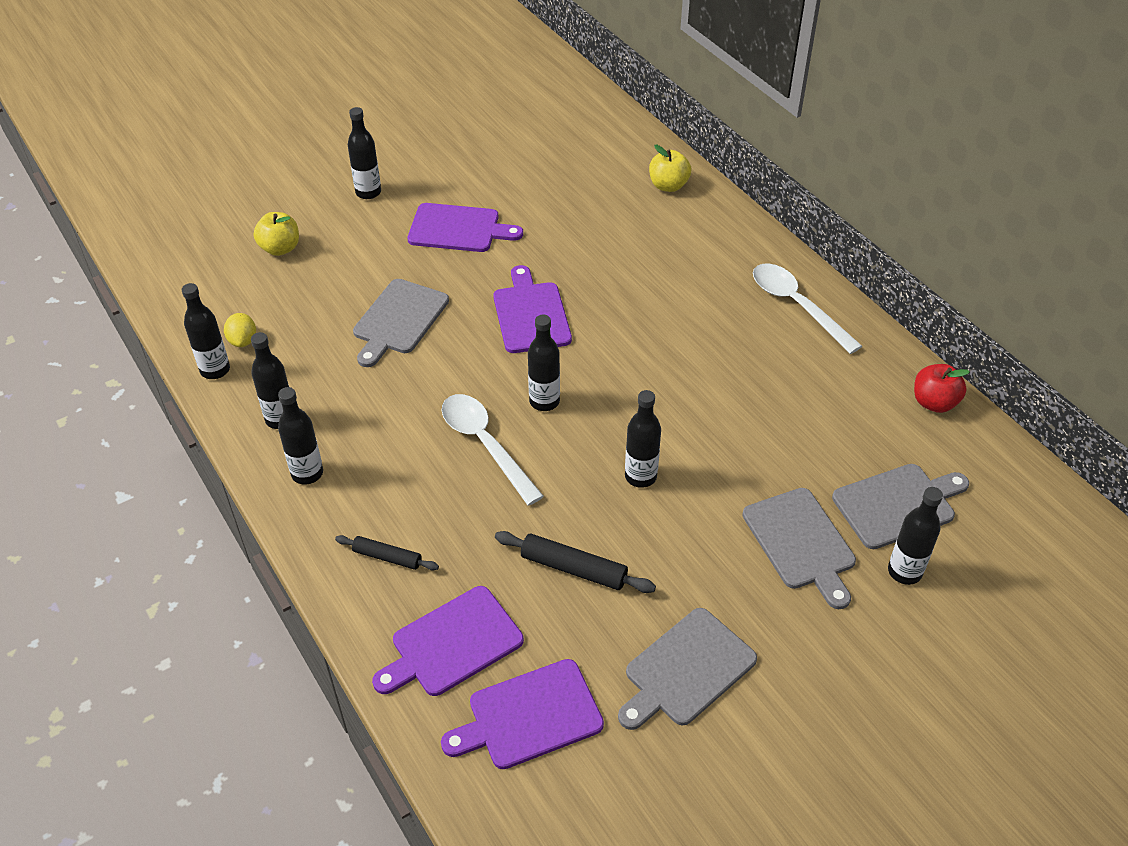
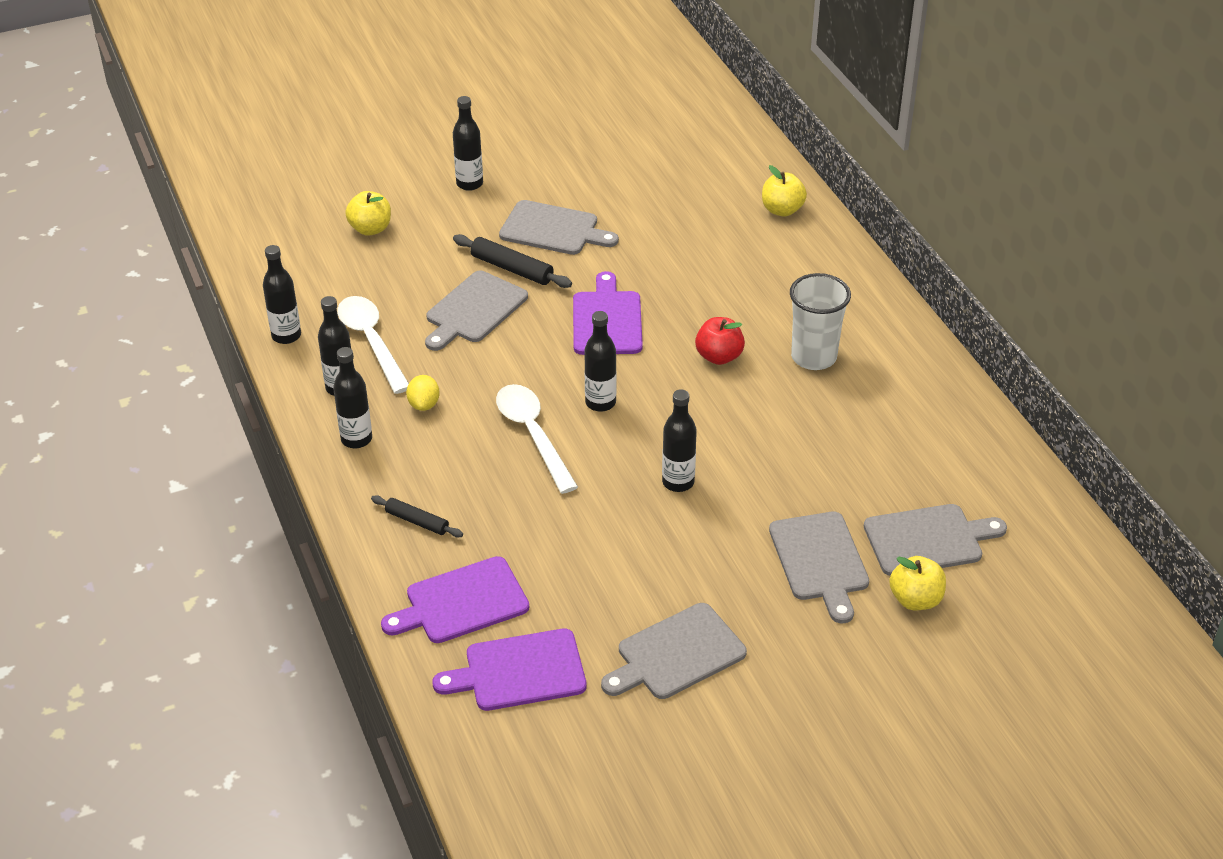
camera: 10 degrees right, 5 degrees down
(243, 341) = (318, 312): yellow lemon -> yellow lemon (424, 404)
(458, 229) = (553, 229): purple cutting board -> grey cutting board
(573, 569) = (591, 554): black rolling pin -> black rolling pin (512, 269)
(736, 328) = (813, 357): none -> white cup
(797, 306) = (883, 343): white spoon -> white spoon (372, 342)
(904, 572) = (915, 599): black bottle -> yellow apple
(934, 402) = (997, 451): red apple -> red apple (719, 356)

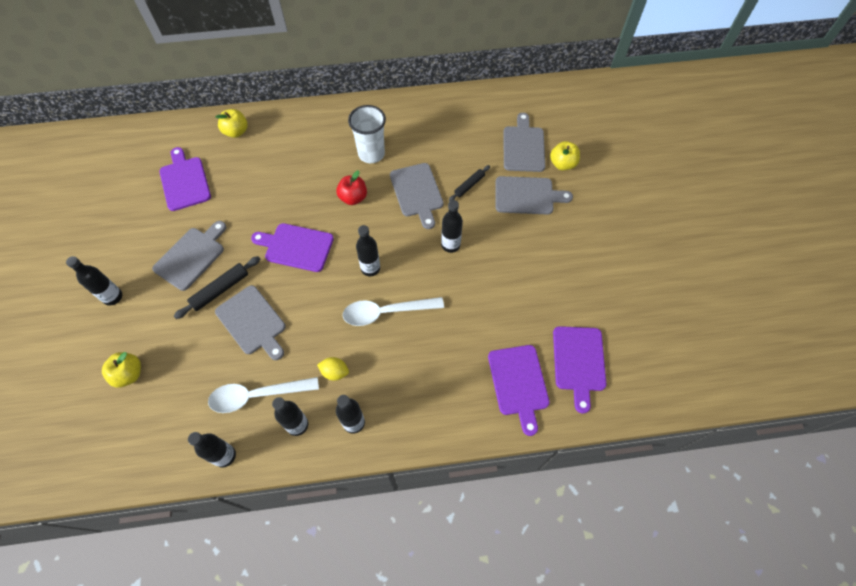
camera: 75 degrees left, 20 degrees up
(417, 521) = (443, 397): black rolling pin -> black rolling pin (469, 185)
(670, 188) = (184, 181): none -> purple cutting board
(676, 654) = (579, 279): grey cutting board -> grey cutting board (417, 192)

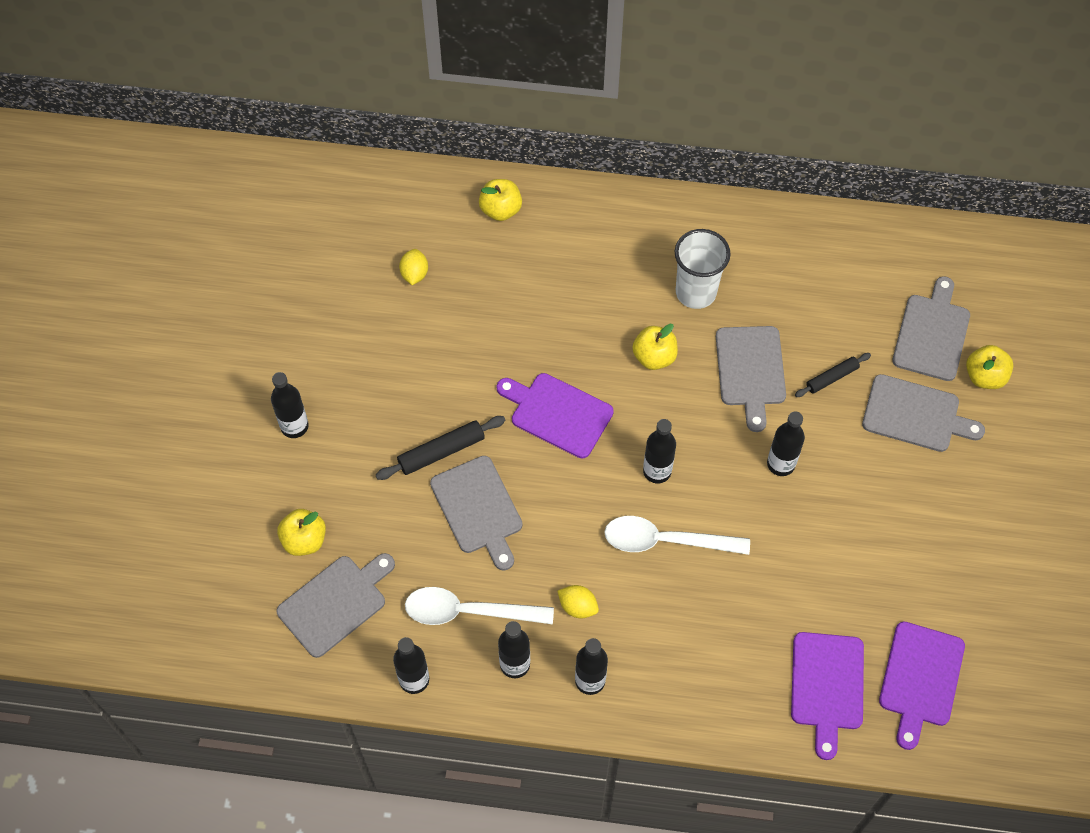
camera: 15 degrees right, 0 degrees up
(184, 181) = (414, 274): purple cutting board -> yellow lemon
(191, 256) = (409, 392): grey cutting board -> grey cutting board (335, 603)
(353, 198) = (654, 357): red apple -> yellow apple

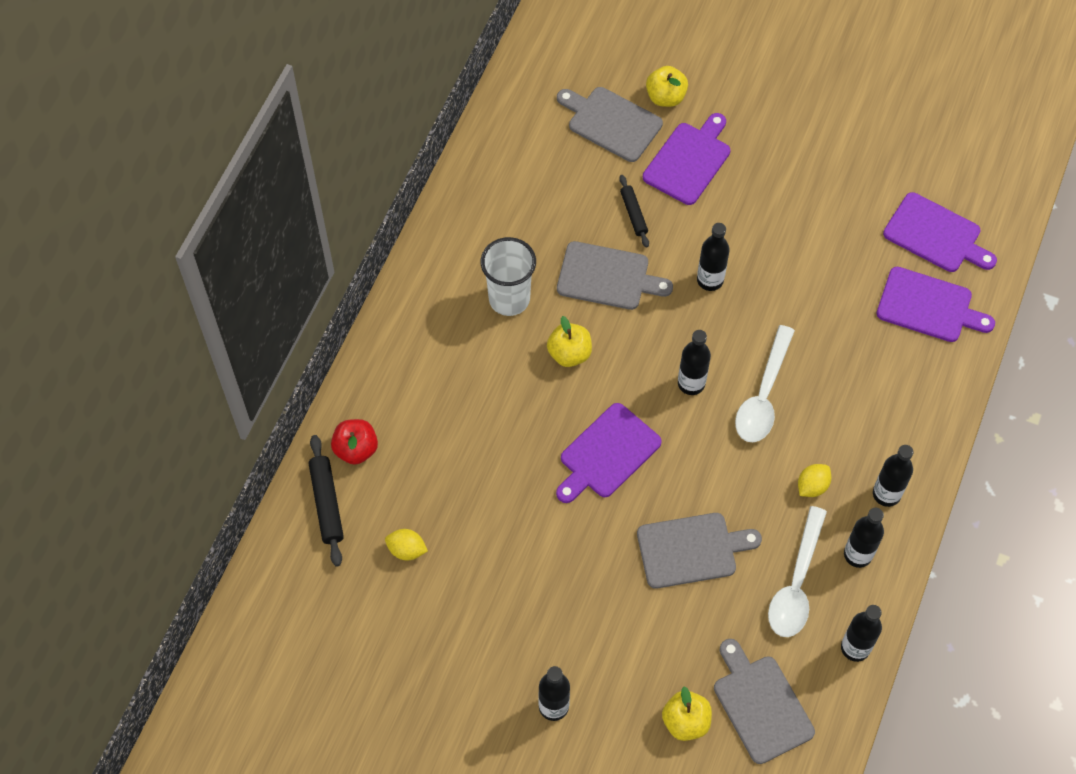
camera: 75 degrees left, 0 degrees up
(441, 452) = (621, 570): black rolling pin -> black rolling pin (327, 503)
(500, 210) = (356, 449): yellow apple -> red apple
(915, 415) = (689, 161): grey cutting board -> purple cutting board

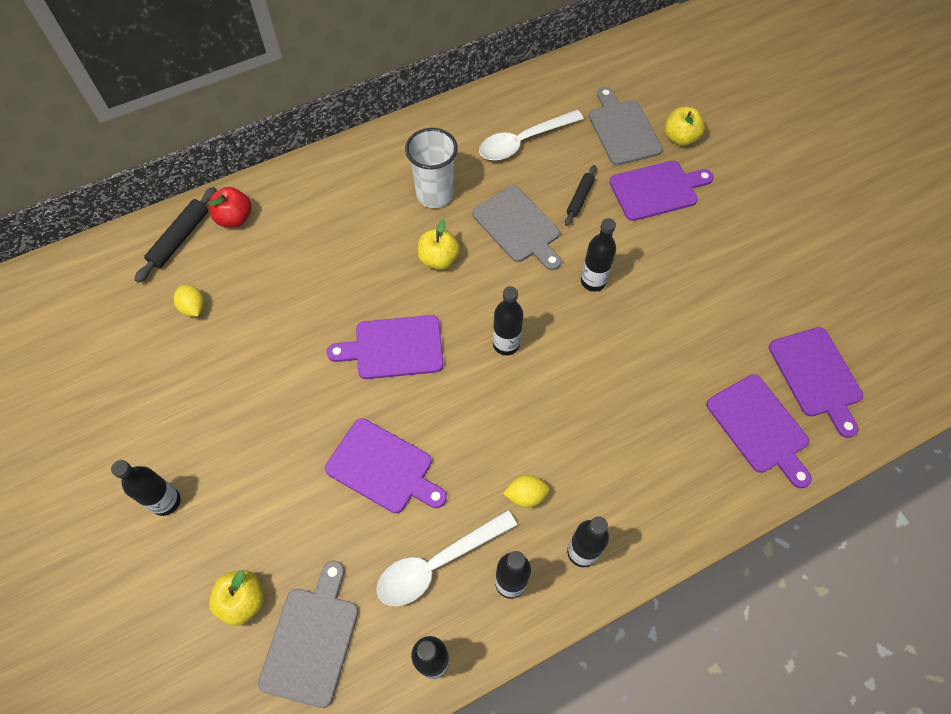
camera: 40 degrees right, 0 degrees up
(691, 550) = (383, 468): grey cutting board -> purple cutting board
(763, 395) = (554, 394): white spoon -> white spoon (523, 141)

